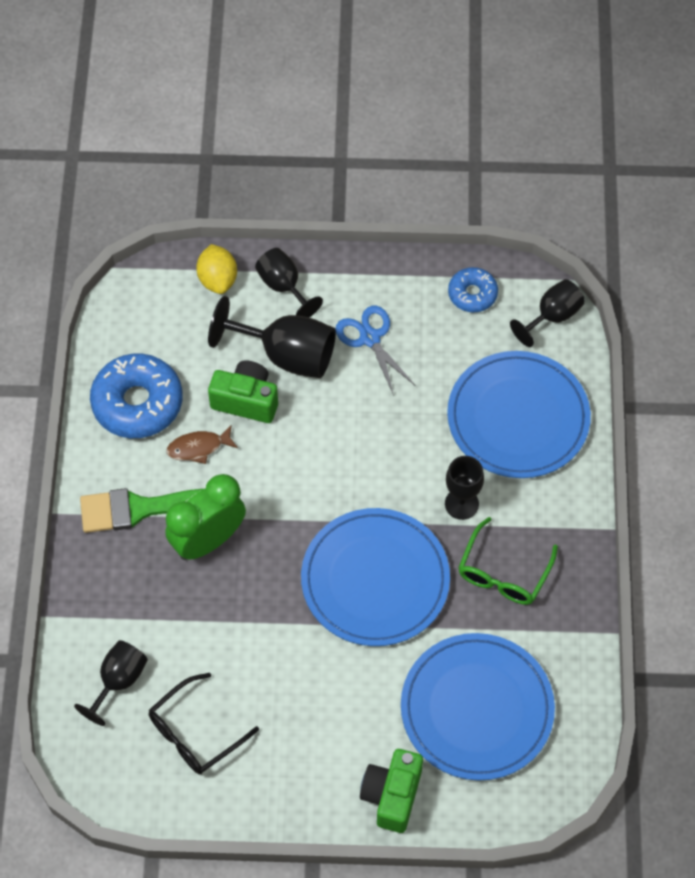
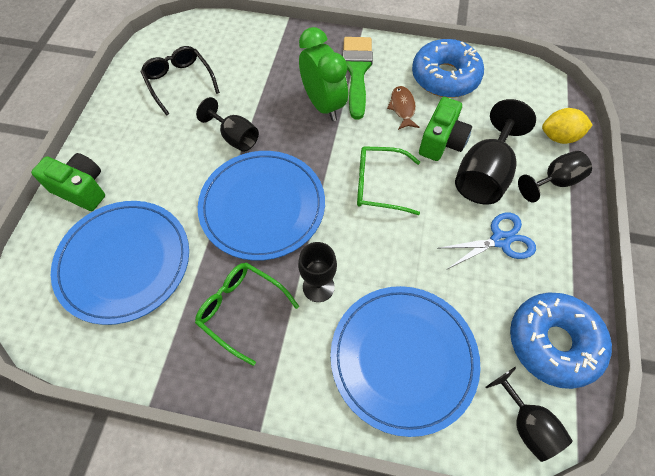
camera: 100 degrees right, 0 degrees up
(118, 681) = (231, 48): black goblet -> black goblet (235, 137)
(322, 461) = (379, 185): none -> green glasses
(472, 294) = (553, 342): blue donut -> blue donut, size x1.79

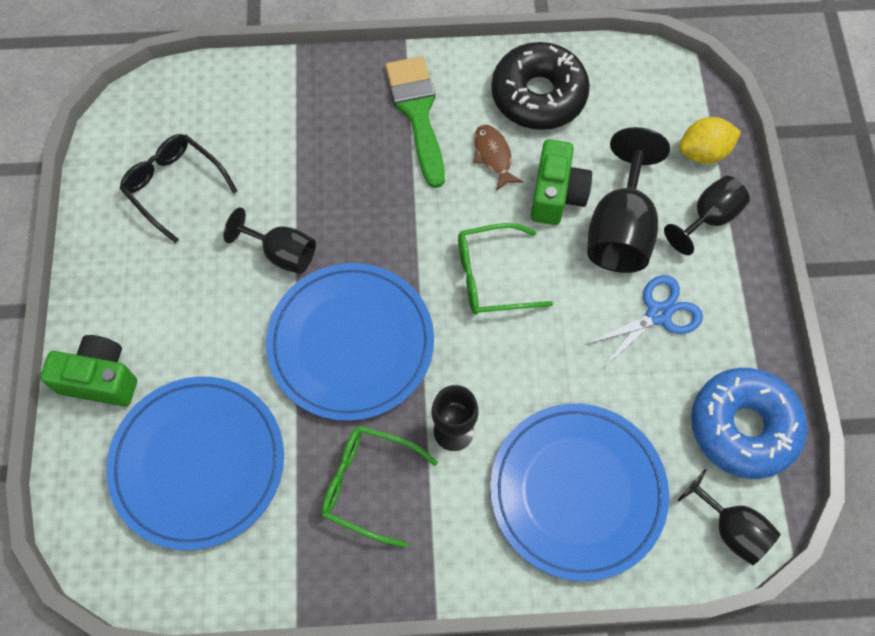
camera: 15 degrees left, 5 degrees up
(323, 105) = (386, 176): green clock -> none
(445, 77) = (538, 95): blue donut -> black donut

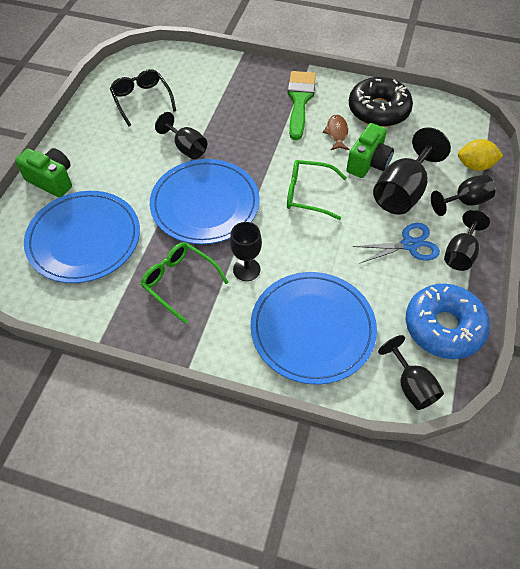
camera: 20 degrees right, 10 degrees down
(729, 305) = (460, 253): none -> black goblet

